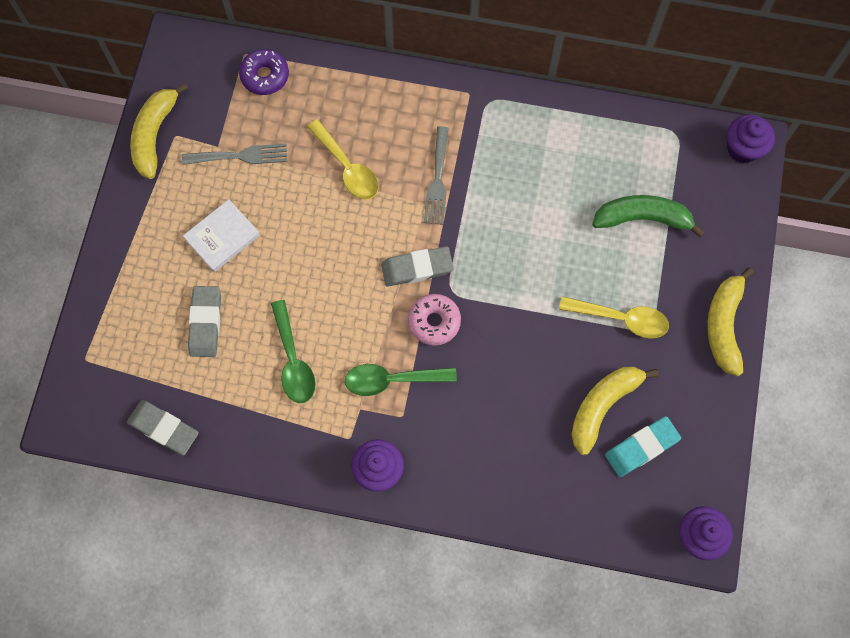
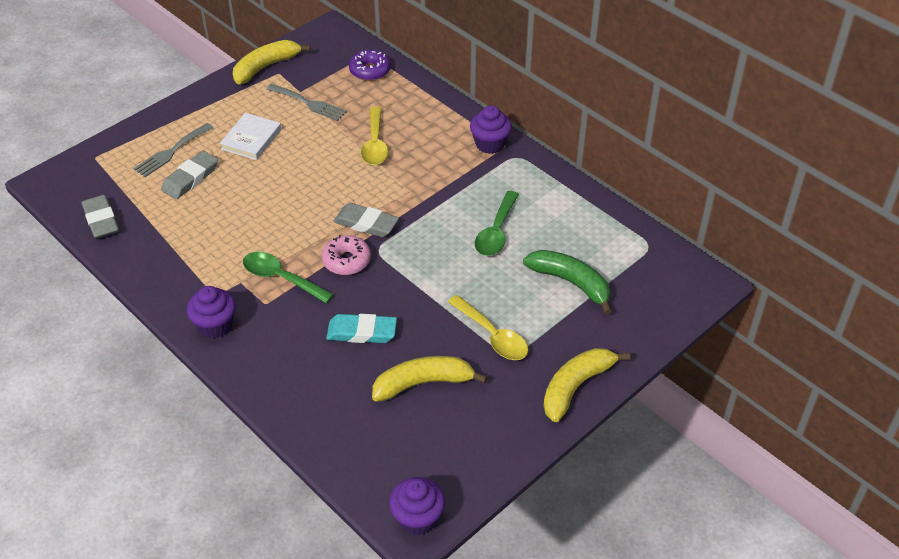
camera: 35 degrees right, 25 degrees down
(222, 237) = (251, 139): white book -> white book turned 60 degrees counterclockwise
(293, 360) = (225, 229): green spoon -> green spoon (496, 232)
(437, 180) = (432, 182): grey fork -> grey fork (171, 152)
(641, 447) = (428, 429): turquoise eraser -> turquoise eraser (362, 332)
(743, 148) = (698, 282): purple cupcake -> purple cupcake (490, 144)

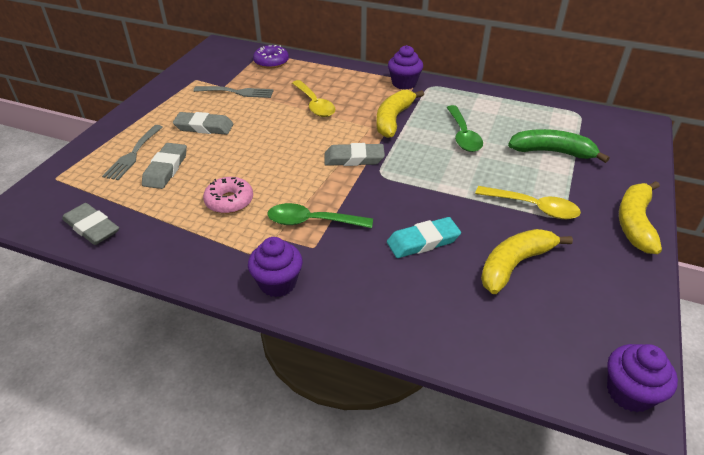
camera: 25 degrees left, 5 degrees down
(251, 139) = (204, 127): white book -> grey eraser
(266, 67) = (181, 78): yellow banana -> yellow banana (393, 119)
(346, 261) = (360, 190): pink donut -> pink donut (229, 201)

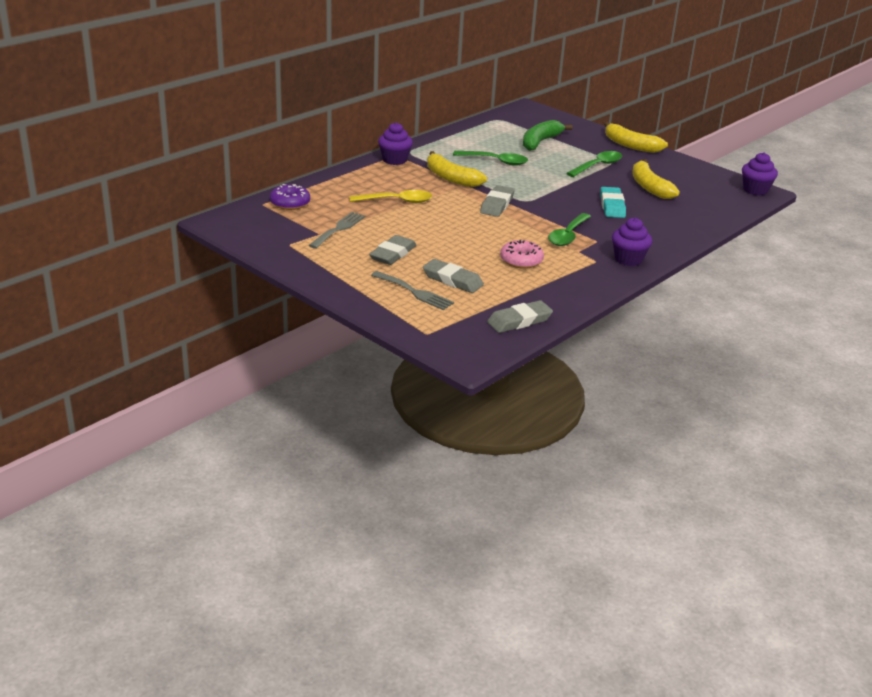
camera: 70 degrees left, 10 degrees down
(533, 207) = (598, 166): yellow spoon -> green spoon

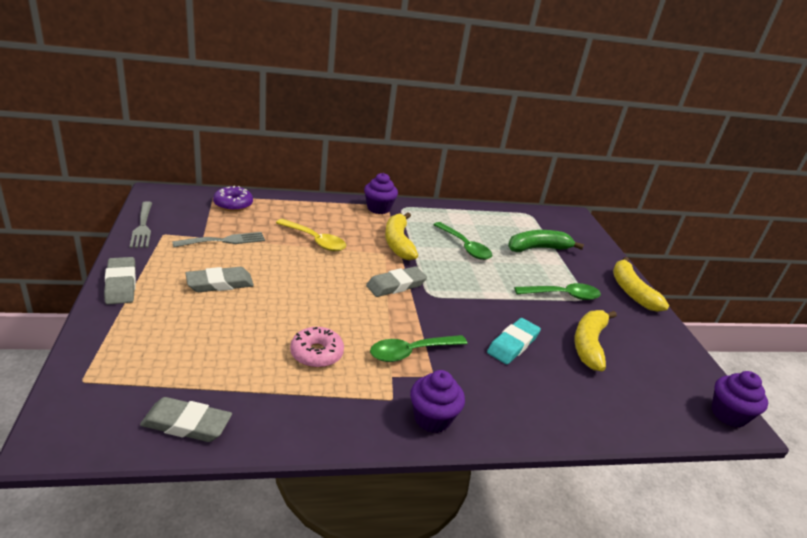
camera: 35 degrees right, 0 degrees up
(414, 292) = (162, 330): grey fork -> grey fork (143, 227)
(452, 280) = (217, 337): grey eraser -> grey eraser (121, 284)

